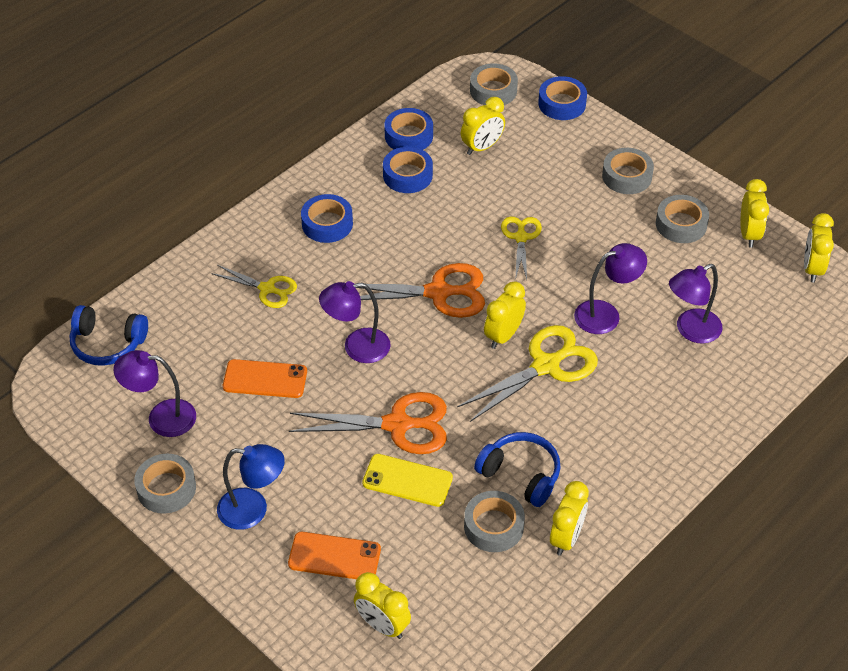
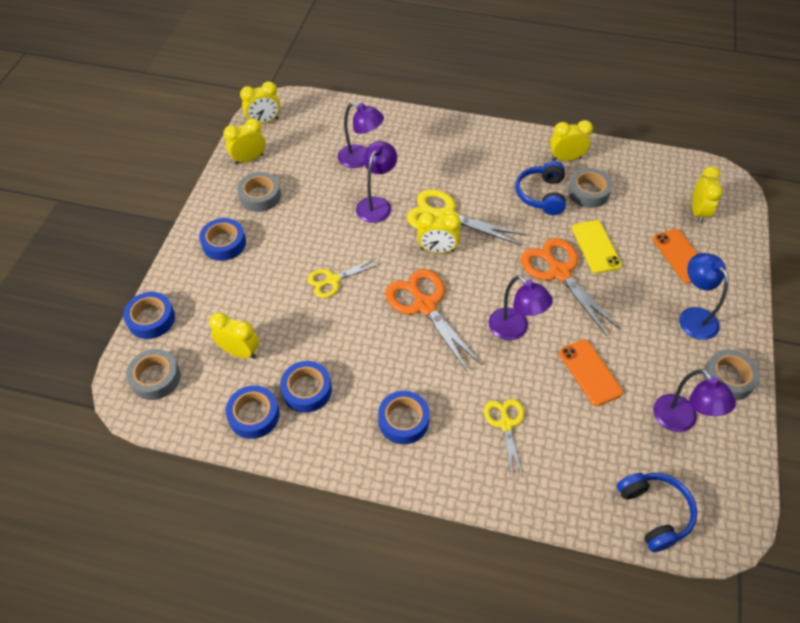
camera: 120 degrees left, 5 degrees up
(606, 314) = (376, 204): purple lamp -> purple lamp turned 75 degrees clockwise
(627, 176) = (224, 243): grey tape -> blue tape

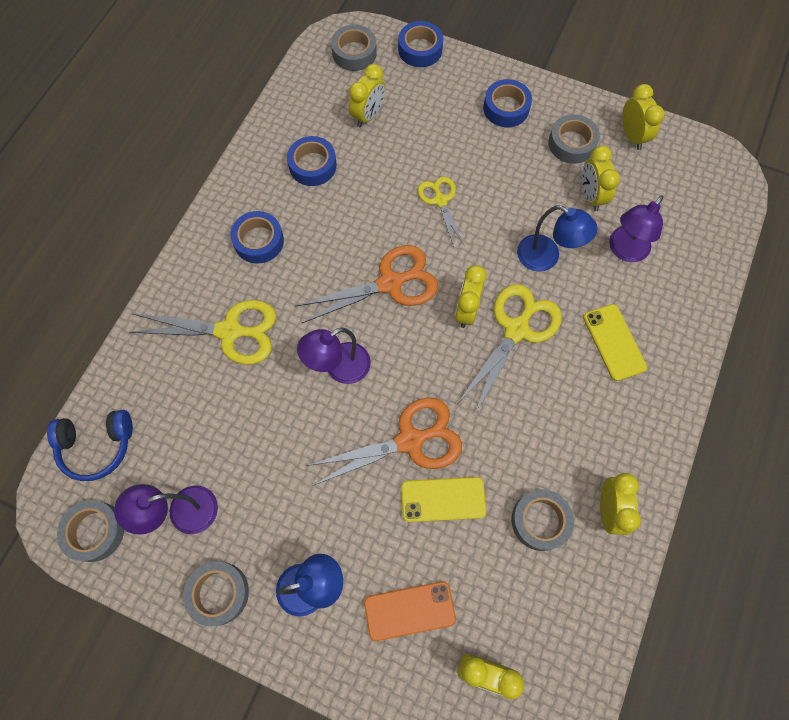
camera: 100 degrees right, 15 degrees up
(254, 415) = (297, 123): blue tape -> none
(264, 121) = (697, 155): yellow clock -> yellow clock (590, 196)
(376, 204) = (546, 258): purple lamp -> blue lamp
(440, 161) = (614, 342): none -> yellow phone
(506, 424) = (230, 331): yellow scissors -> yellow scissors, size x1.66
(541, 195) = (541, 455): blue headphones -> none
(590, 372) = (266, 433): orange phone -> none
(727, 489) = (95, 531): none -> grey tape

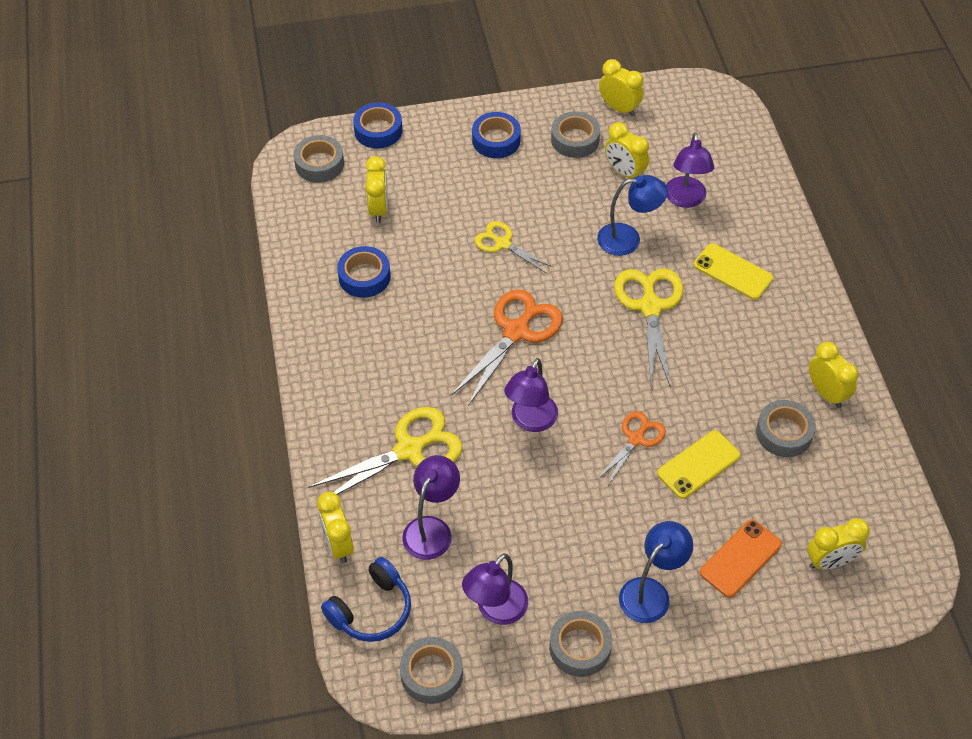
camera: 35 degrees left, 15 degrees down
(193, 409) = (432, 529): none -> purple lamp
(259, 241) = (370, 364): blue tape -> none
(410, 441) = (636, 439): orange scissors -> orange scissors, size x0.60
(466, 310) = (598, 316): yellow clock -> yellow clock (338, 544)

